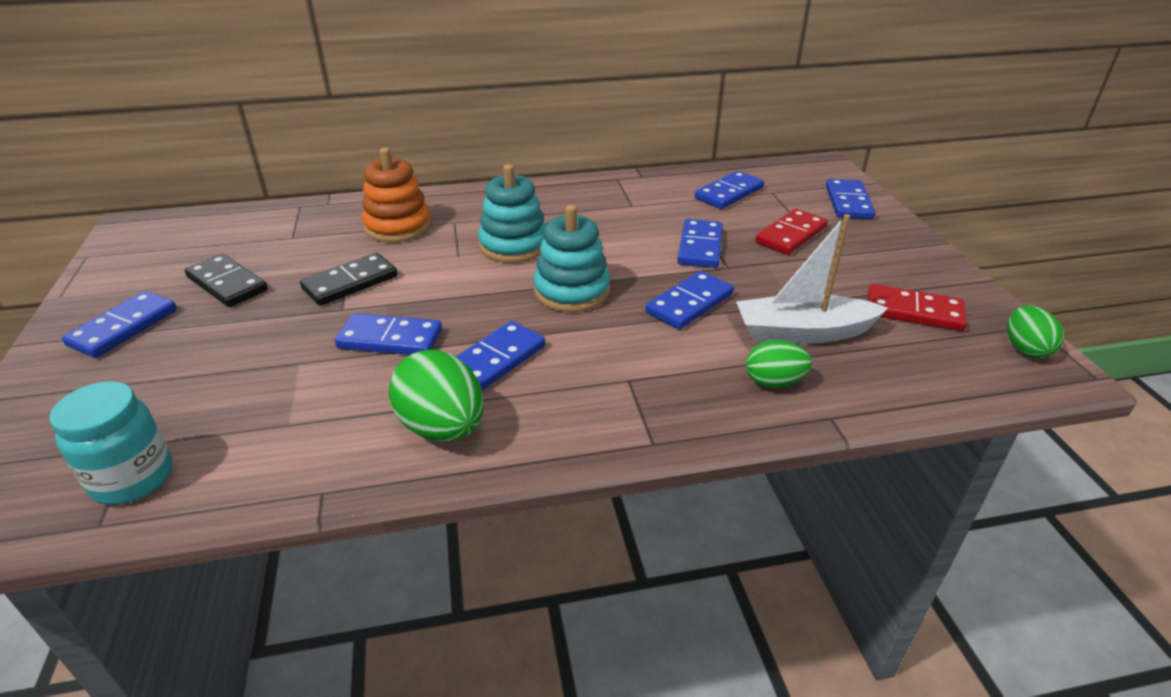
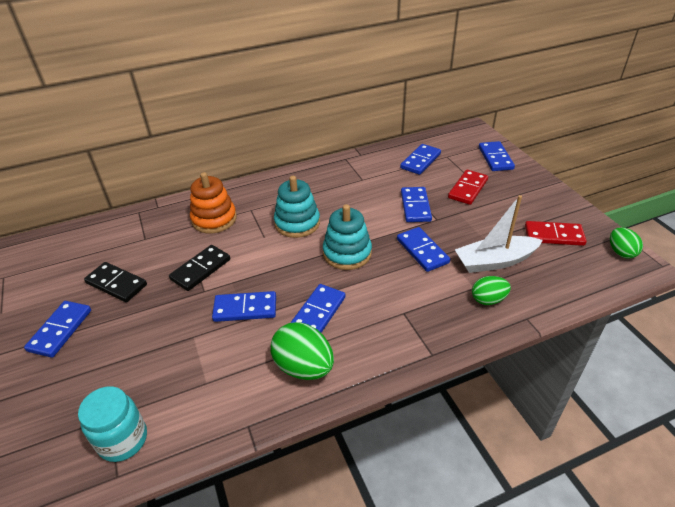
camera: 10 degrees left, 5 degrees up
(689, 303) = (422, 251): blue domino -> blue domino turned 60 degrees counterclockwise

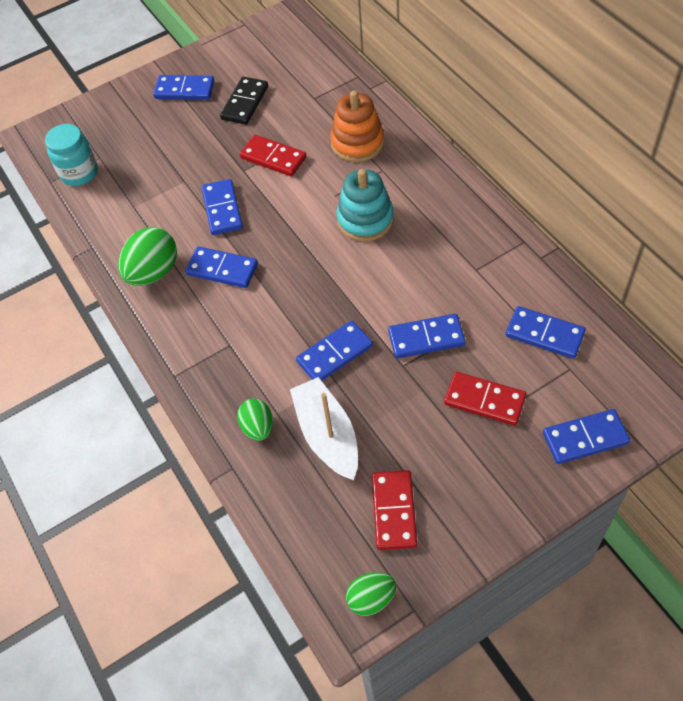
camera: 85 degrees right, 15 degrees up
(200, 269) = (273, 158): black domino -> red domino
(347, 253) = (318, 278): turquoise stacking toy -> none

